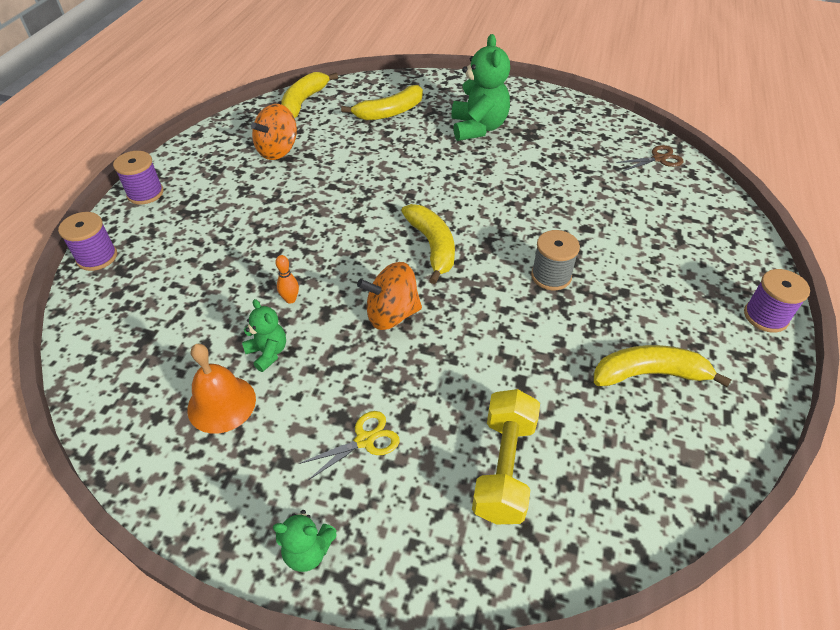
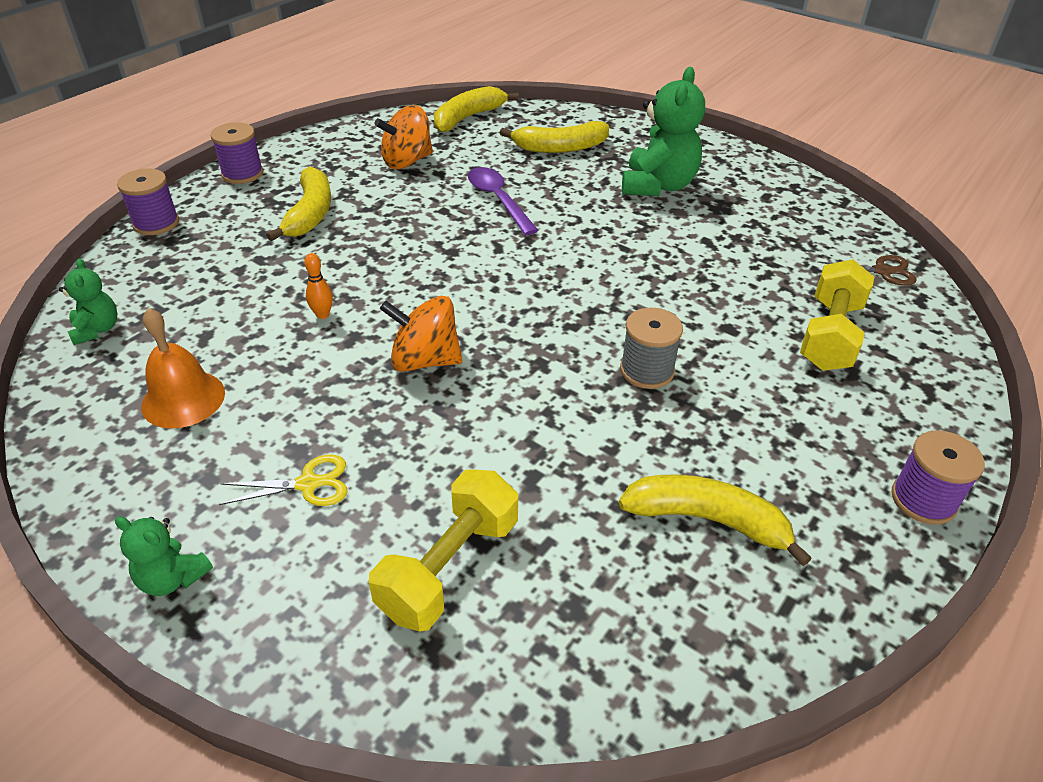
camera: 20 degrees right, 5 degrees down
(268, 353) = (263, 362): green teddy bear -> green teddy bear (97, 330)
(369, 167) = (498, 200): none -> purple spoon
(432, 246) = (519, 300): yellow banana -> yellow banana (310, 213)
(652, 216) = (830, 336): none -> yellow dumbbell

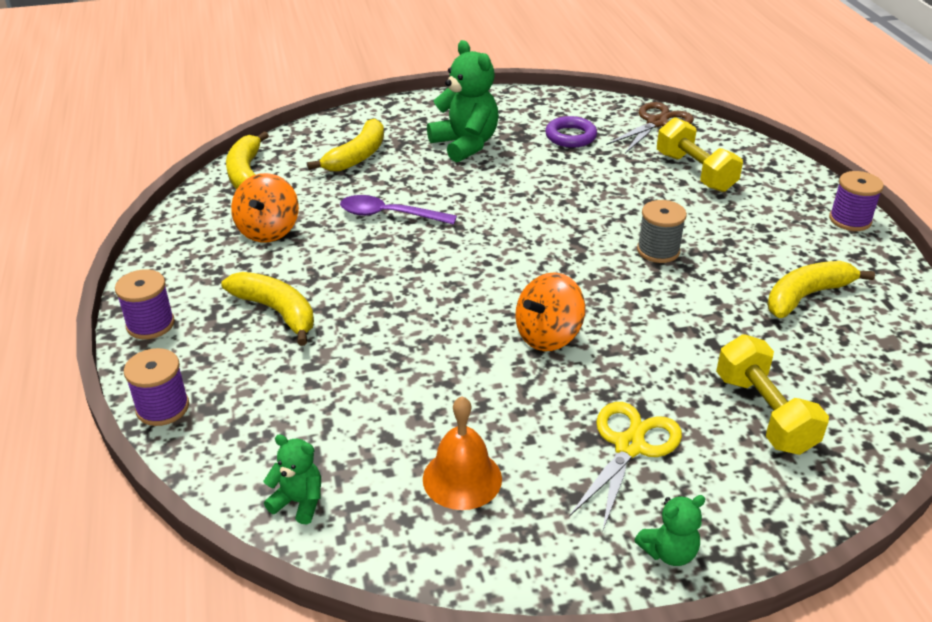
camera: 50 degrees left, 5 degrees down
(308, 484) = (629, 446): yellow scissors -> yellow scissors, size x1.54
(322, 315) = (434, 362): orange bowling pin -> none
(765, 232) = (570, 136): none -> purple ring
(882, 271) = (657, 123): brown scissors -> brown scissors, size x1.54

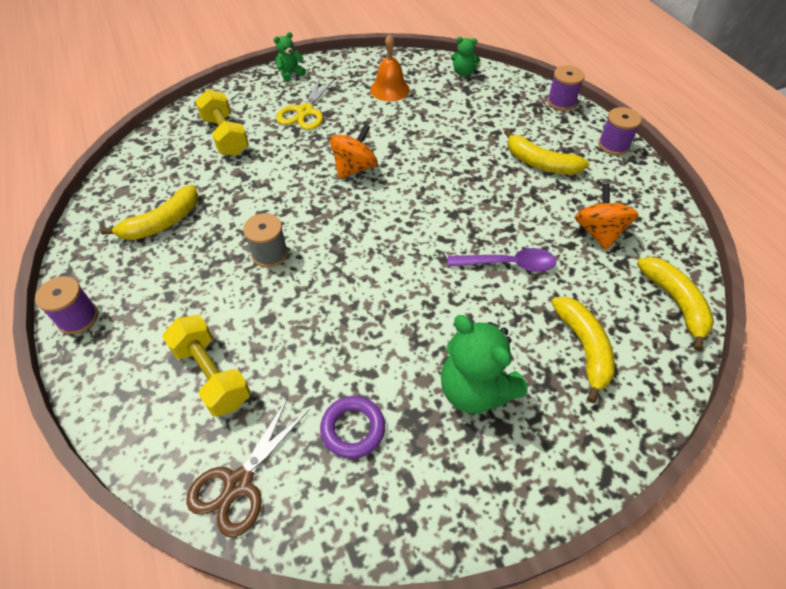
camera: 170 degrees right, 15 degrees up
(357, 156) = (584, 348): yellow banana -> yellow banana turned 150 degrees clockwise

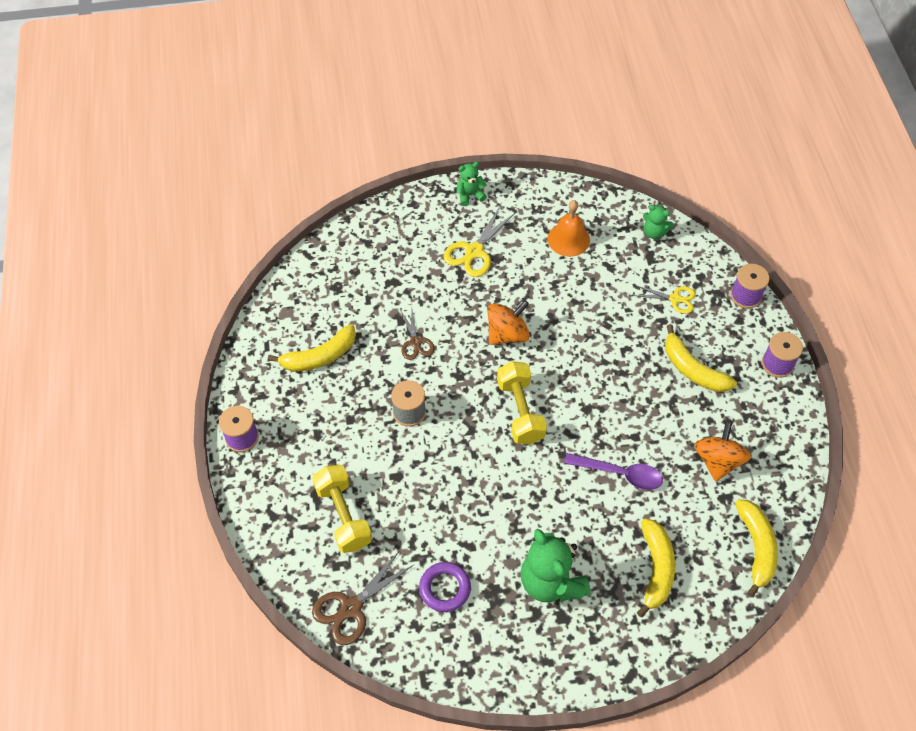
camera: 15 degrees right, 5 degrees up
(226, 136) = (390, 266): yellow dumbbell -> yellow dumbbell (520, 411)
(263, 191) = (415, 342): none -> brown scissors
(501, 115) = (675, 299): none -> yellow scissors

